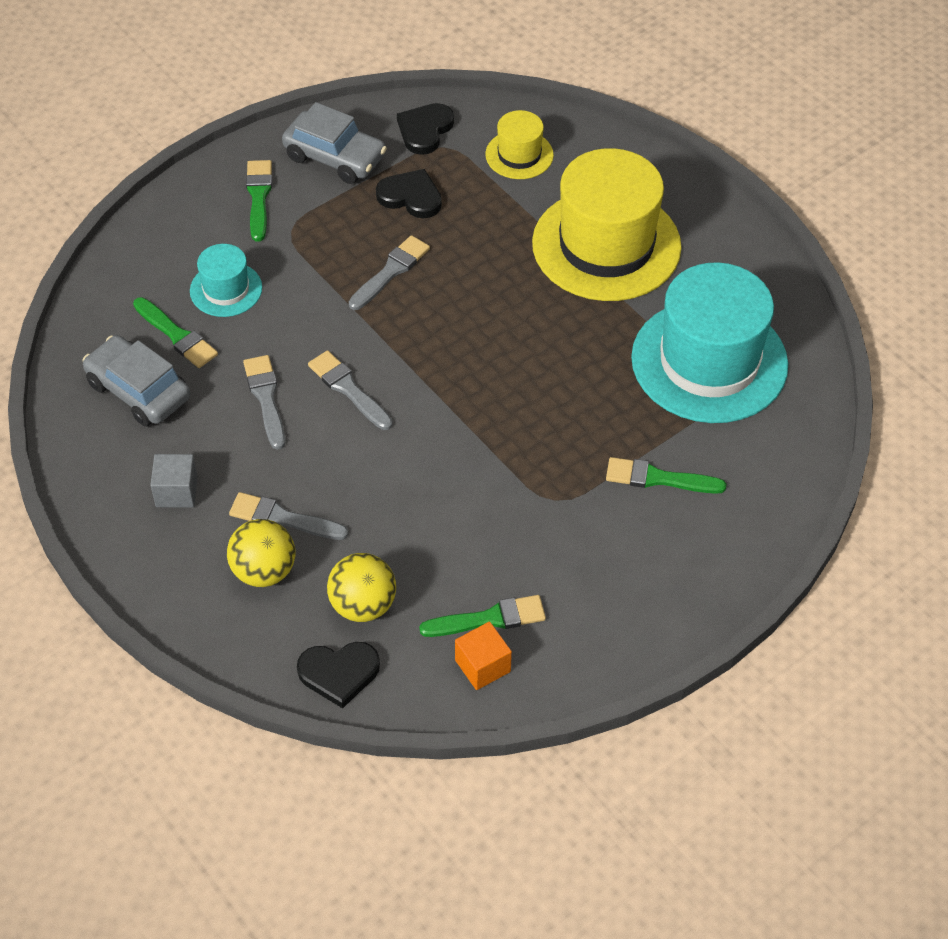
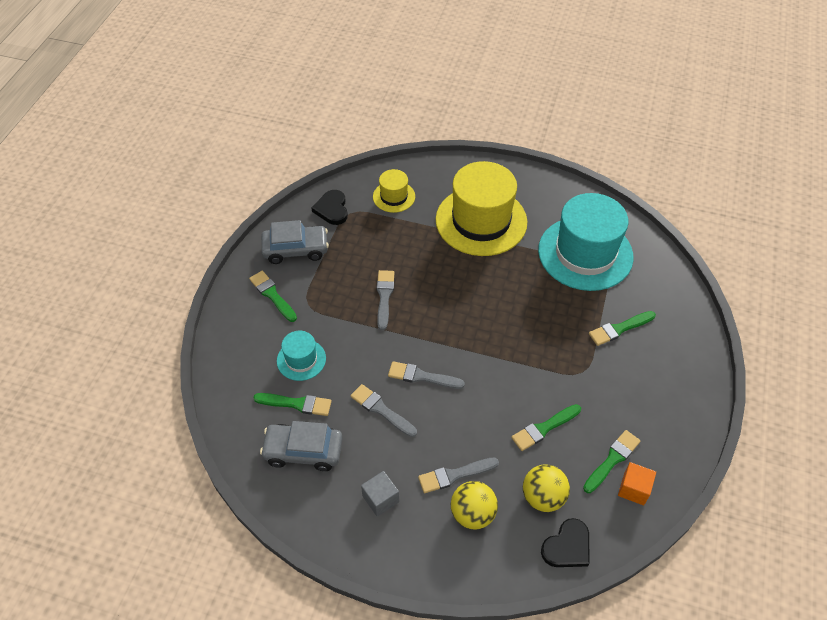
camera: 35 degrees left, 0 degrees up
(411, 197) = (357, 249): black heart -> none
(440, 533) = (544, 428): none -> green brush

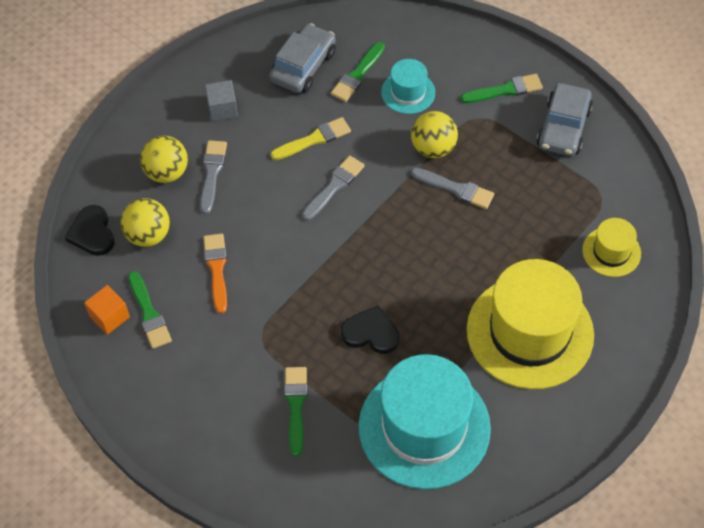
camera: 115 degrees right, 5 degrees up
(332, 209) = (615, 181): black heart -> black heart (371, 333)
(352, 323) = (433, 148): none -> yellow ball
(381, 410) = (314, 139): grey brush -> yellow brush
(544, 428) = (216, 269): green brush -> orange brush

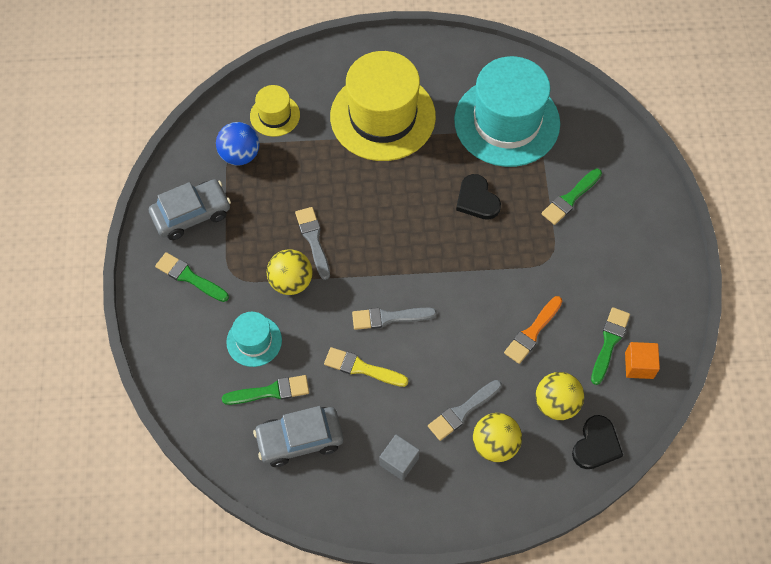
camera: 135 degrees left, 5 degrees up
(592, 198) = (240, 155): none -> blue ball

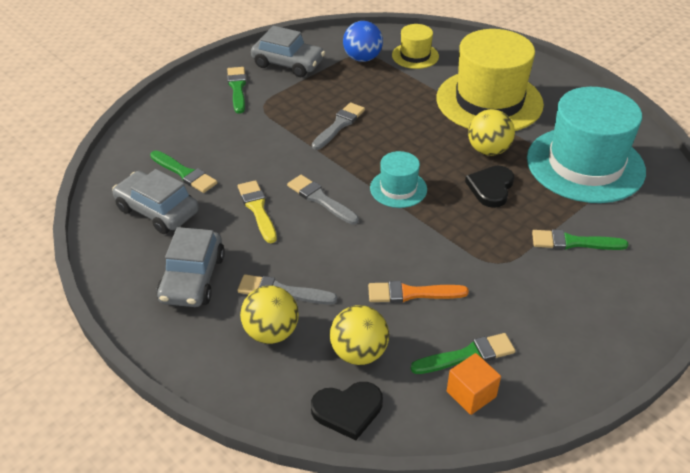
camera: 50 degrees right, 20 degrees down
(254, 341) = (219, 143): turquoise hat -> turquoise hat (398, 189)
(291, 282) = (290, 133): yellow ball -> yellow ball (488, 150)
(399, 461) = (192, 278): grey cube -> grey car

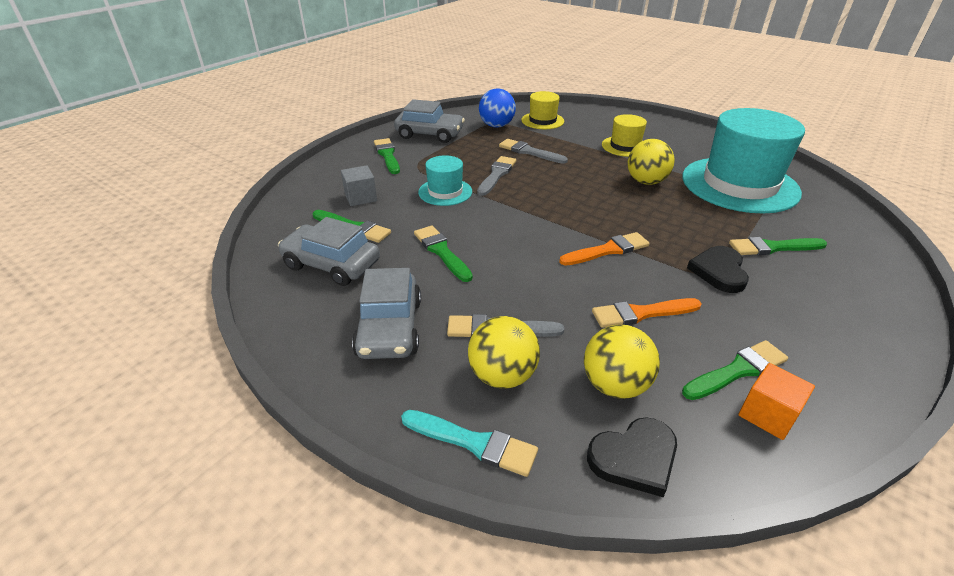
camera: 10 degrees left, 5 degrees down
(199, 139) = (361, 197): none -> grey cube
(231, 381) = (474, 443): none -> turquoise brush
(257, 209) = (441, 252): yellow brush -> green brush
(320, 199) = (504, 236): grey brush -> grey brush (529, 152)
(398, 189) = (578, 220): turquoise hat -> turquoise hat (445, 192)
(411, 226) = (607, 250): none -> orange brush
(489, 101) = (625, 146): yellow hat -> yellow hat, size x0.48
(491, 188) = (666, 210): black heart -> black heart (719, 271)

